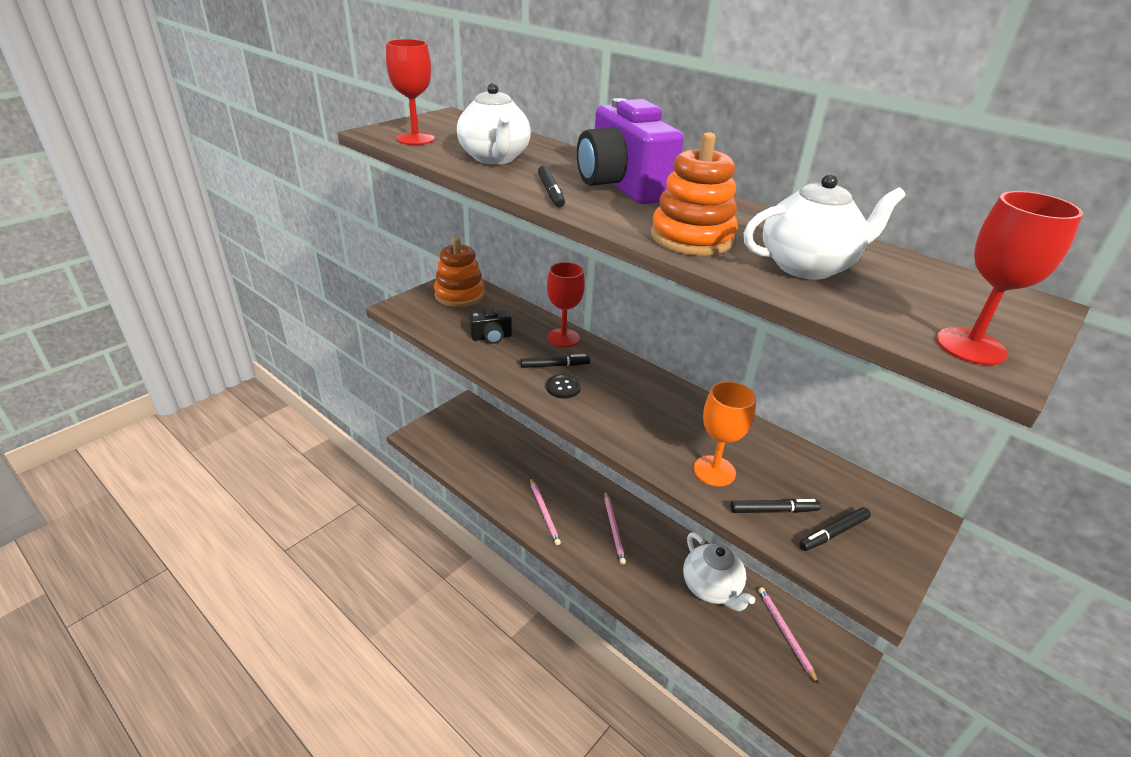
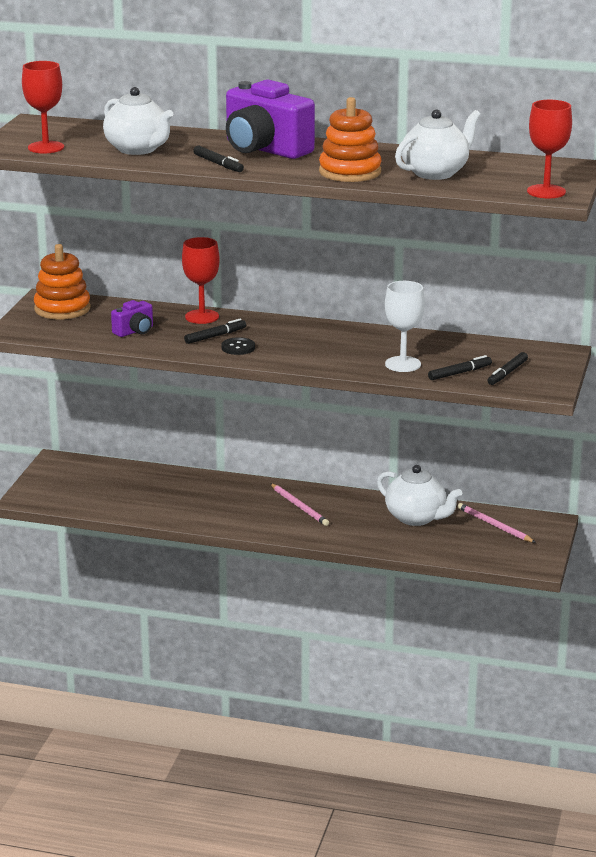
camera: 25 degrees left, 10 degrees down
(491, 337) = (135, 331): black camera -> purple camera
(544, 512) = (222, 514): pink pencil -> none
(714, 471) = (403, 364): orange goblet -> white goblet

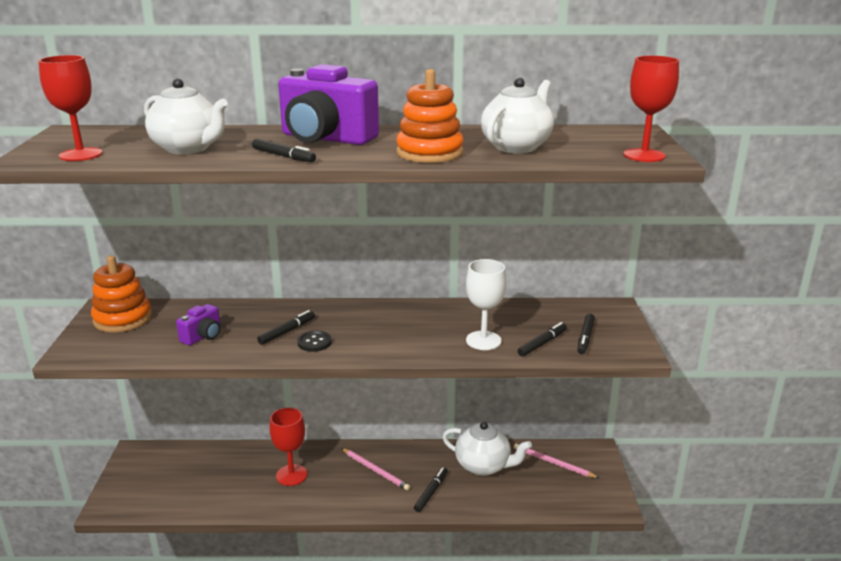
camera: 15 degrees left, 0 degrees up
(202, 317) = (267, 310): red goblet -> red goblet (291, 475)
(349, 530) = (431, 492): none -> black marker

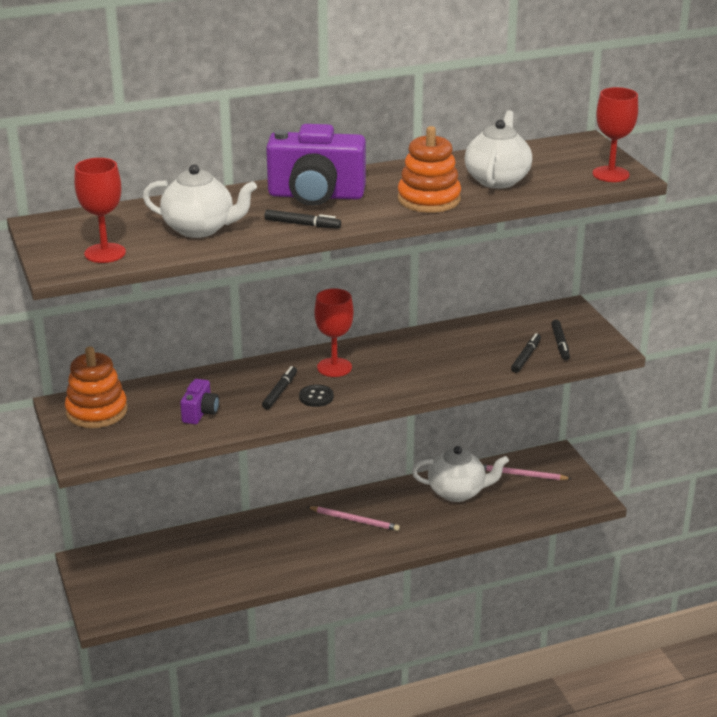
camera: 20 degrees left, 5 degrees up
(291, 475) = (272, 543): red goblet -> red goblet (334, 367)
(431, 492) = (421, 527): black marker -> none
(483, 340) = (472, 364): white goblet -> none

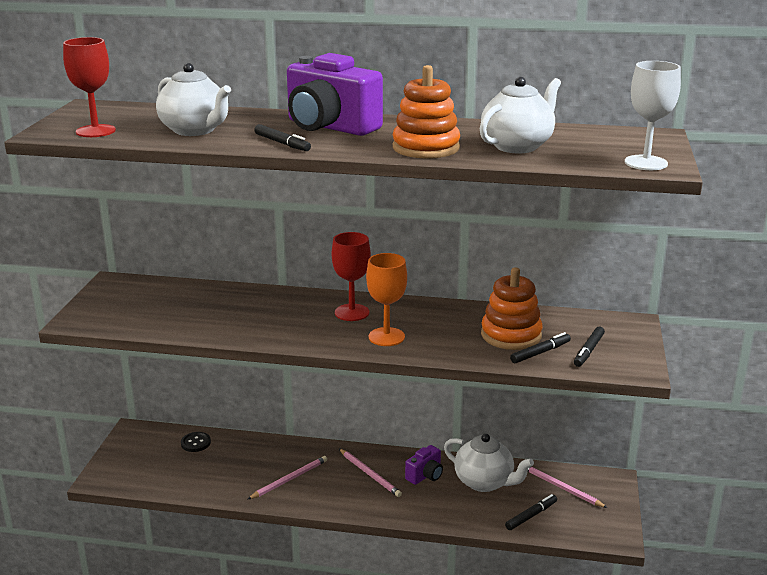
camera: 30 degrees right, 5 degrees down
(96, 411) = (128, 293): orange stacking toy -> orange stacking toy (511, 335)
(200, 413) = (201, 316): purple camera -> purple camera (425, 475)
(280, 391) = (283, 318): black marker -> black marker (531, 516)
(287, 550) = (289, 479): none -> pink pencil
(316, 397) = (307, 331): black button -> black button (196, 443)
(389, 381) = (386, 337): none -> orange goblet
(610, 174) = (646, 163): red goblet -> white goblet

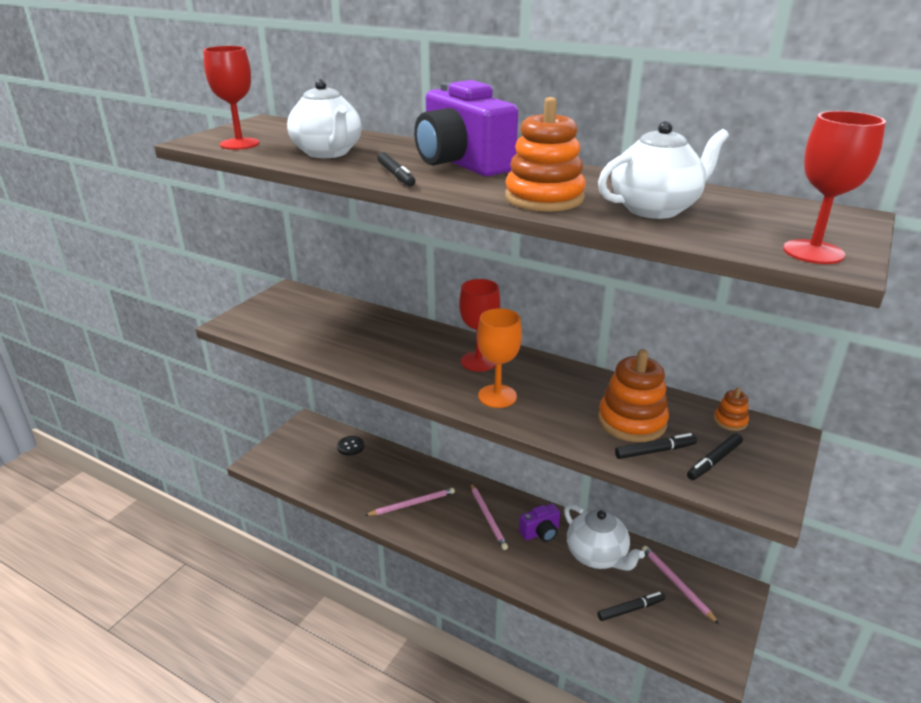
camera: 20 degrees right, 5 degrees up
(587, 320) = (730, 421): none -> orange stacking toy
(646, 163) = (813, 252): white goblet -> red goblet

